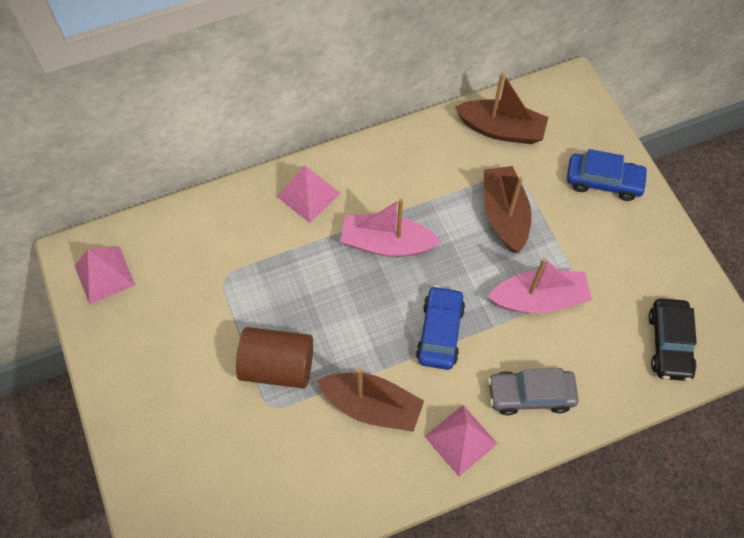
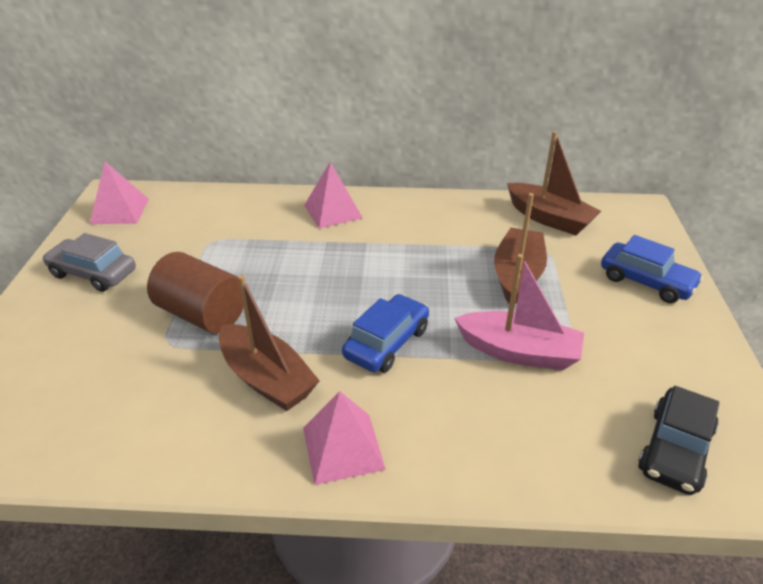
camera: 25 degrees right, 25 degrees down
(386, 243) = (380, 261): pink boat -> none
(530, 395) = (458, 435): grey car -> grey car (93, 273)

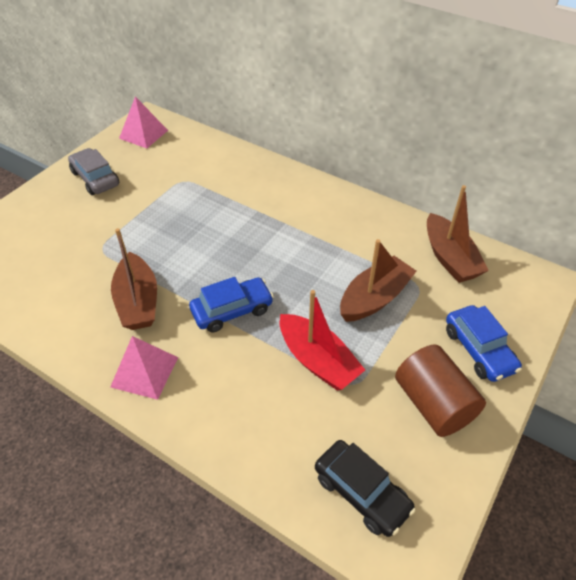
camera: 30 degrees right, 10 degrees up
(202, 314) = (135, 236): brown cylinder -> brown cylinder (433, 404)
(333, 211) = (282, 186): pink pyramid -> none
(519, 352) = (317, 361): pink boat -> red boat
(675, 450) = (361, 492): black car -> black car turned 105 degrees counterclockwise

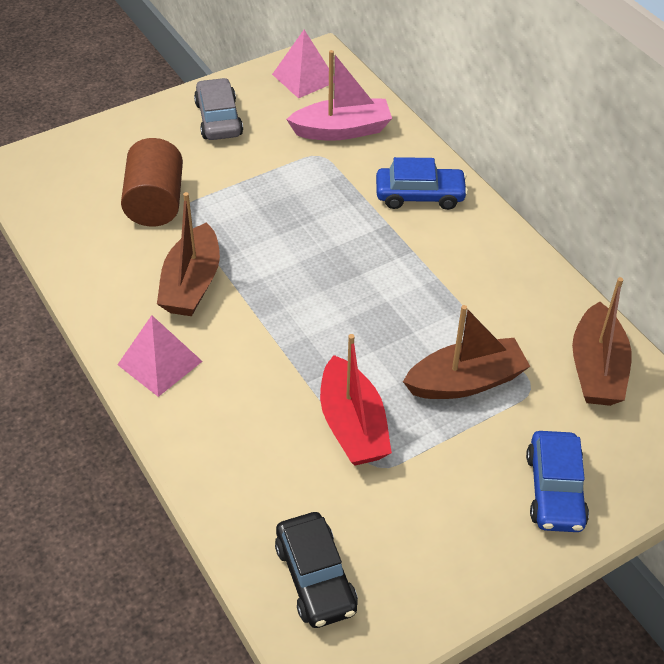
camera: 25 degrees right, 0 degrees up
(189, 160) = (342, 130): none -> pink boat
(232, 310) = (289, 332): blue car -> blue car (420, 195)
(433, 404) = (456, 525): brown cylinder -> brown cylinder (155, 202)

